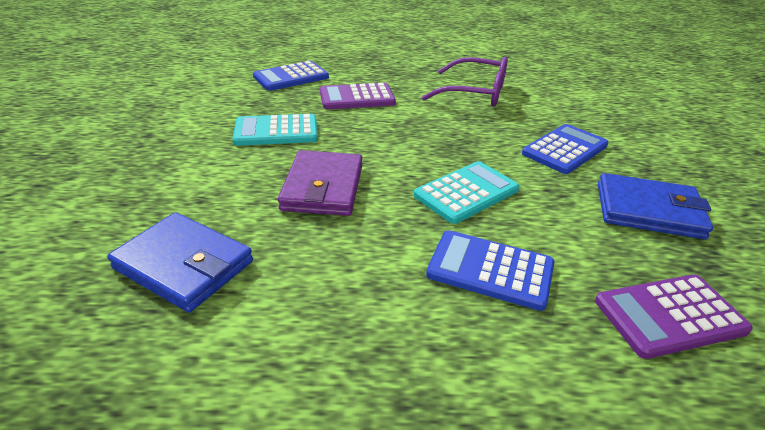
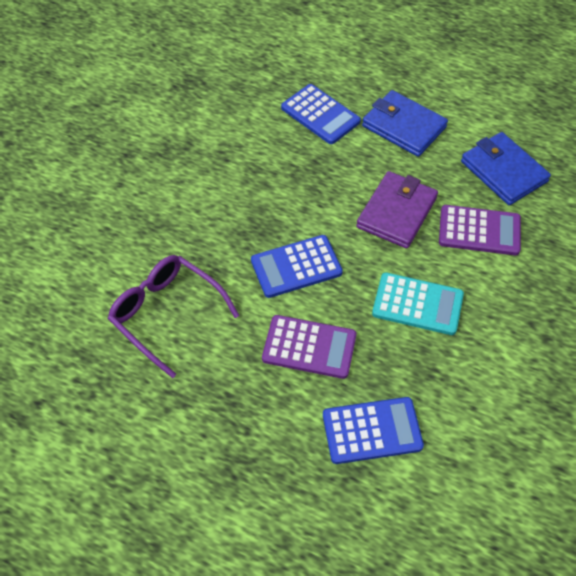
camera: 155 degrees left, 20 degrees up
(466, 193) = (290, 174): turquoise calculator -> none
(565, 149) = (167, 195): blue calculator -> blue calculator (296, 267)
(648, 210) = (176, 122): blue wallet -> blue wallet (403, 127)
(669, 316) = (248, 66): purple calculator -> purple calculator (479, 231)

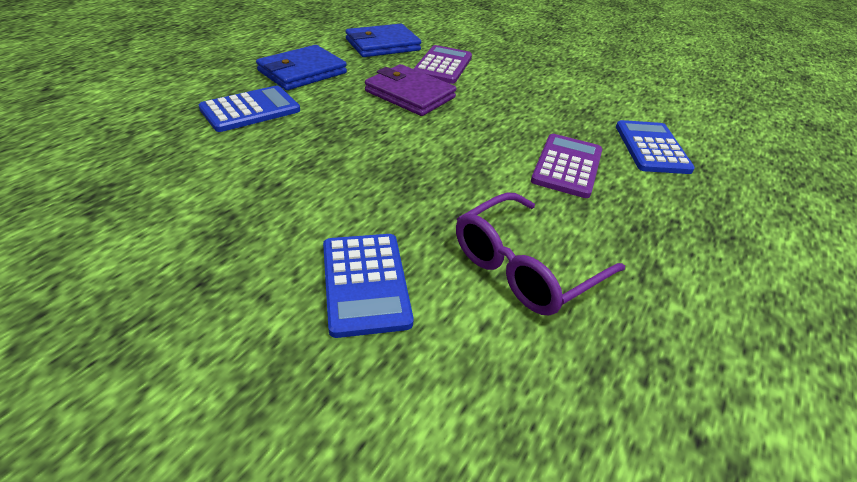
camera: 85 degrees left, 15 degrees down
(296, 267) = (464, 158): blue calculator -> blue calculator (365, 283)
(417, 304) = (517, 104): turquoise calculator -> none

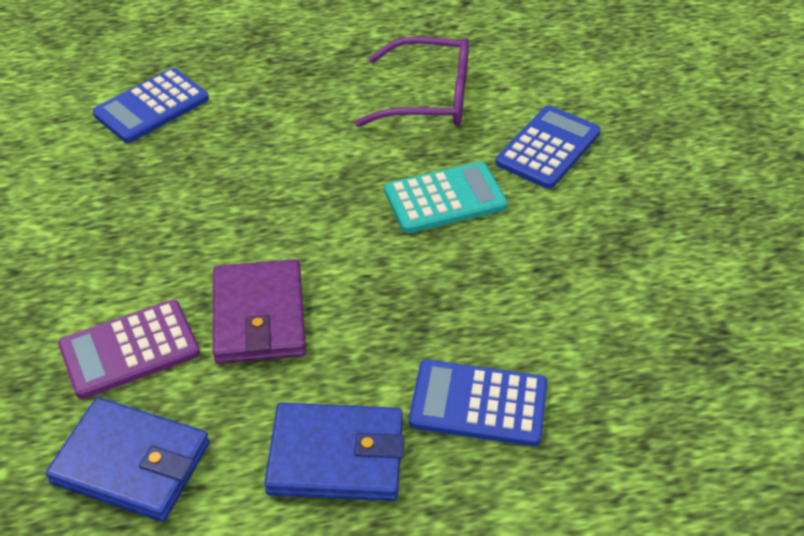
camera: 130 degrees left, 5 degrees up
(396, 193) = (445, 199): none -> turquoise calculator
(567, 166) = (261, 137): purple calculator -> none

